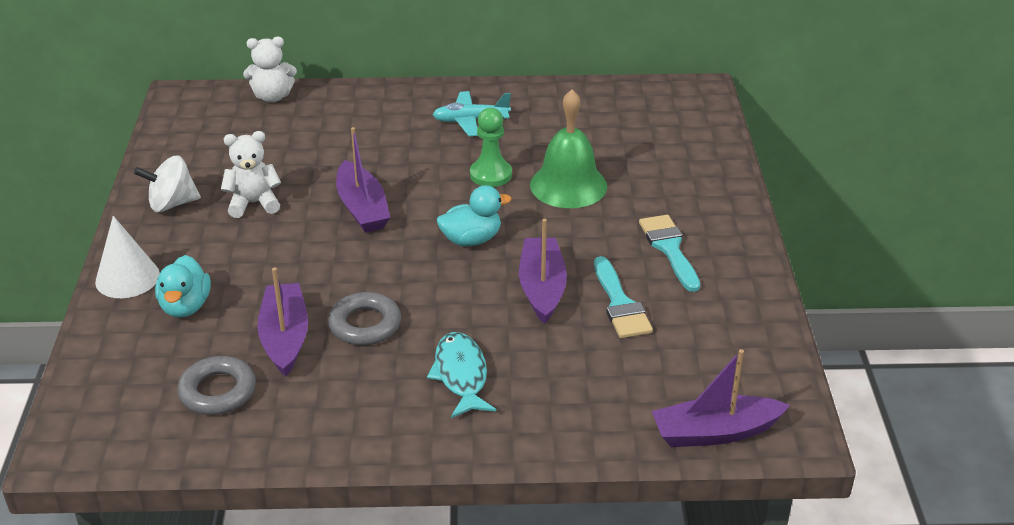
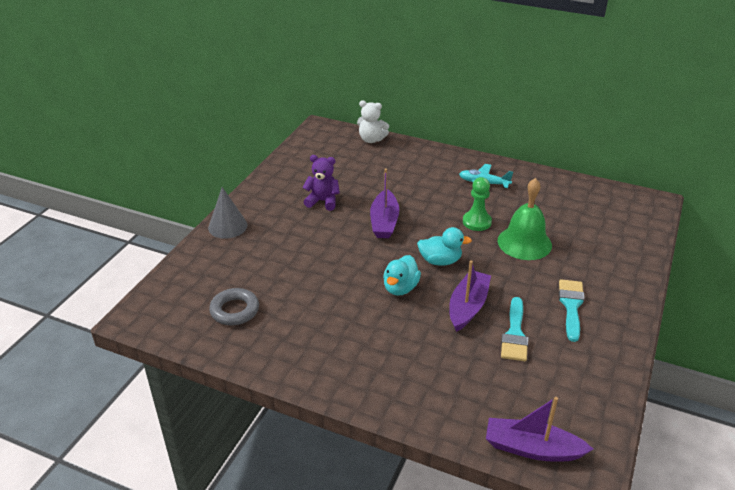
camera: 25 degrees right, 0 degrees up
(127, 278) = (227, 226): white cone -> grey cone
(172, 204) = (277, 189): white spinning top -> none
(185, 306) = (248, 253): turquoise duck -> turquoise duck (400, 288)
(253, 203) = (323, 201): white teddy bear -> purple teddy bear
(285, 338) = (291, 289): purple boat -> none
(365, 325) = (343, 296): grey ring -> none
(461, 375) = (382, 348): turquoise fish -> none

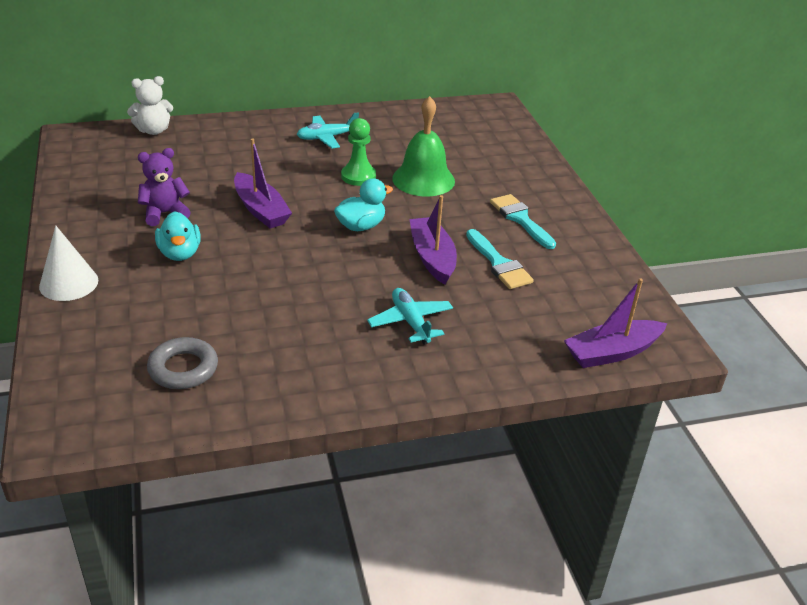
camera: 40 degrees left, 0 degrees up
(227, 226) = (69, 283): grey cone -> white cone
(400, 288) = (348, 267): turquoise duck -> turquoise duck (180, 253)
(402, 348) = (410, 322): none -> turquoise plane

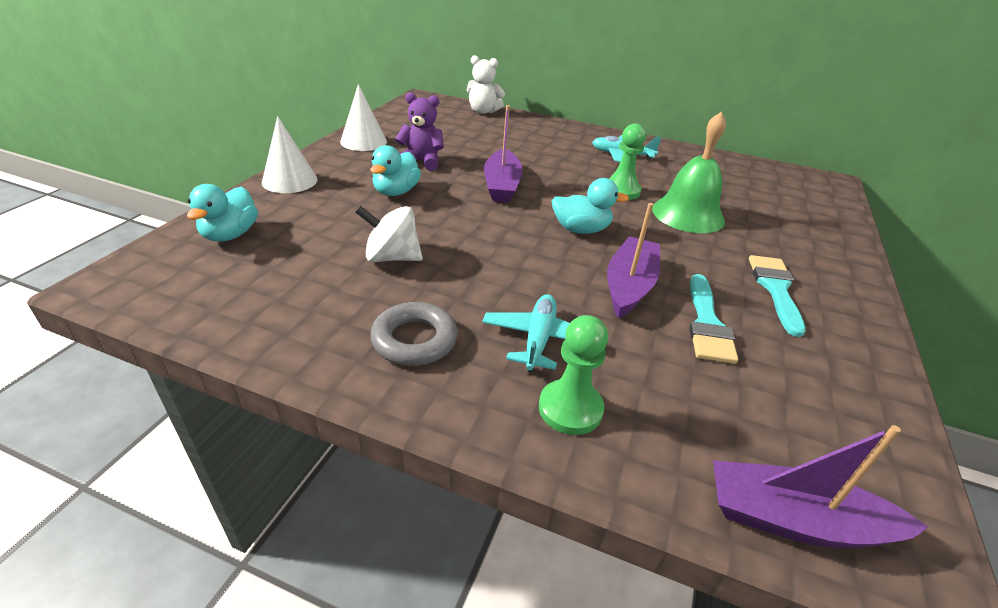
camera: 35 degrees right, 0 degrees up
(81, 213) = (363, 141): none -> white cone
(91, 353) = (230, 235): none -> turquoise duck
(183, 368) = (275, 279): grey ring -> grey ring (414, 340)
(249, 311) = (392, 257): none -> white spinning top
(467, 354) = (570, 408): none -> green pawn

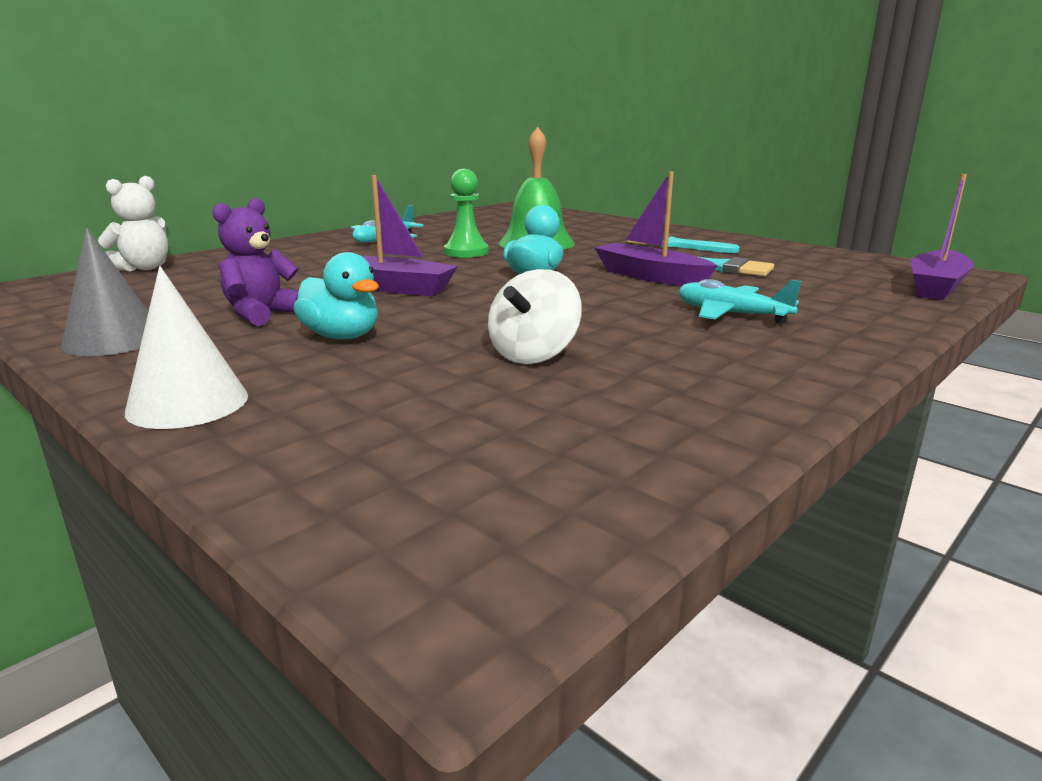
camera: 65 degrees left, 15 degrees down
(230, 235) = (356, 463): turquoise duck -> none
(363, 141) = (113, 340): white cone -> grey cone
(414, 340) = (725, 360): grey ring -> none
(570, 408) = (834, 319): green pawn -> none

